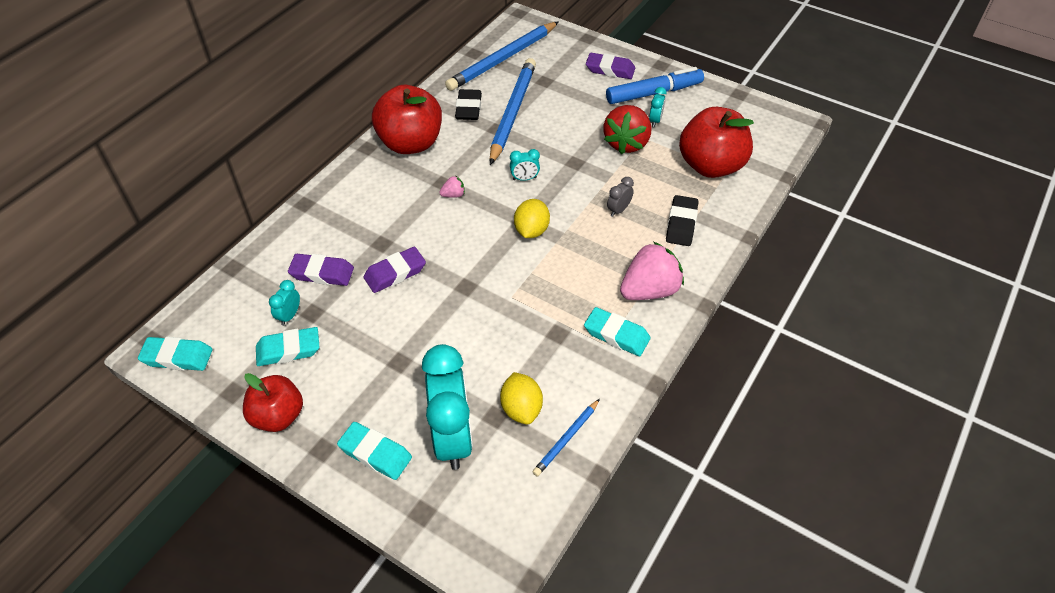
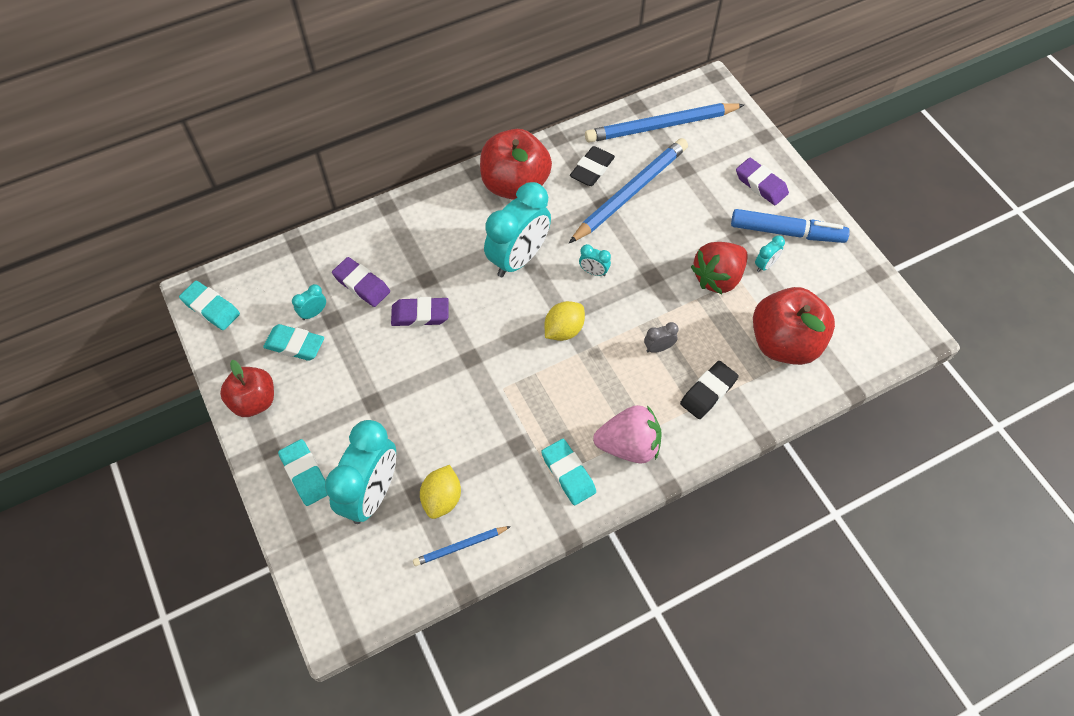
camera: 30 degrees right, 10 degrees up
(453, 195) = (518, 258): pink strawberry -> turquoise clock

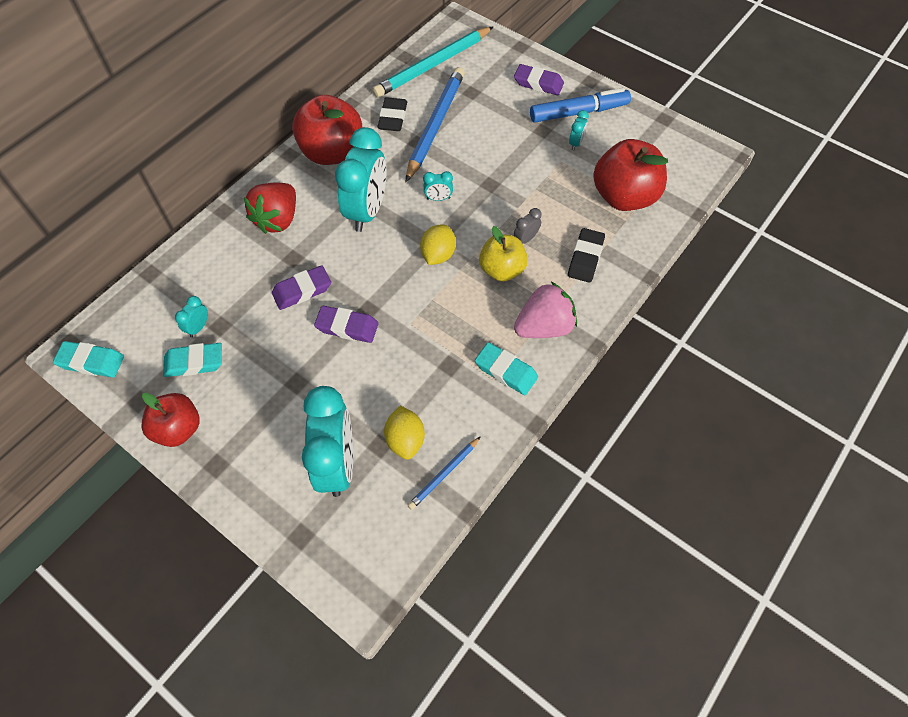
camera: 25 degrees left, 0 degrees up
(305, 474) = (264, 474): turquoise eraser -> none
(362, 285) = (233, 285): purple eraser -> purple eraser (347, 327)
(618, 370) = (502, 270): none -> yellow apple
(661, 126) = (433, 65): blue pencil -> turquoise pencil
(717, 278) = (543, 166): red strawberry -> red strawberry (278, 219)

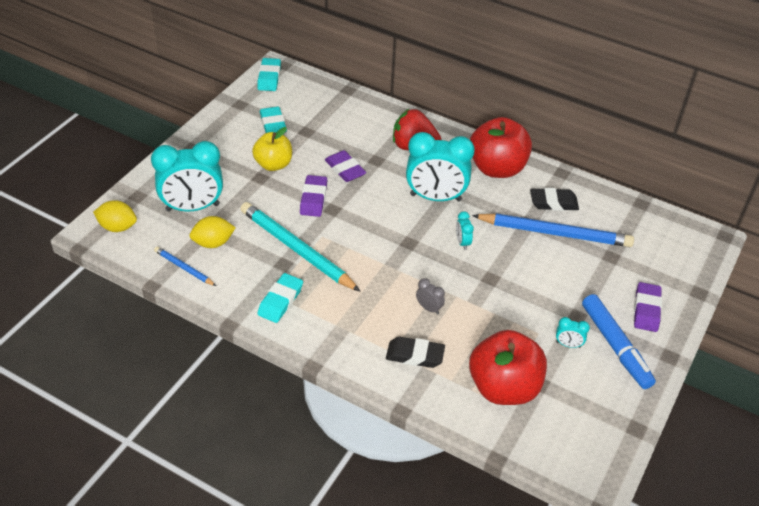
camera: 80 degrees right, 15 degrees down
(178, 429) = (219, 126): red apple -> none
(198, 327) = (303, 121): turquoise clock -> none
(433, 65) = (637, 224): turquoise pencil -> turquoise pencil (296, 249)
(438, 255) = (397, 247): yellow lemon -> yellow lemon (117, 227)
(502, 270) = (389, 292): yellow apple -> yellow apple (273, 164)
(544, 327) = (330, 326): pink strawberry -> none

